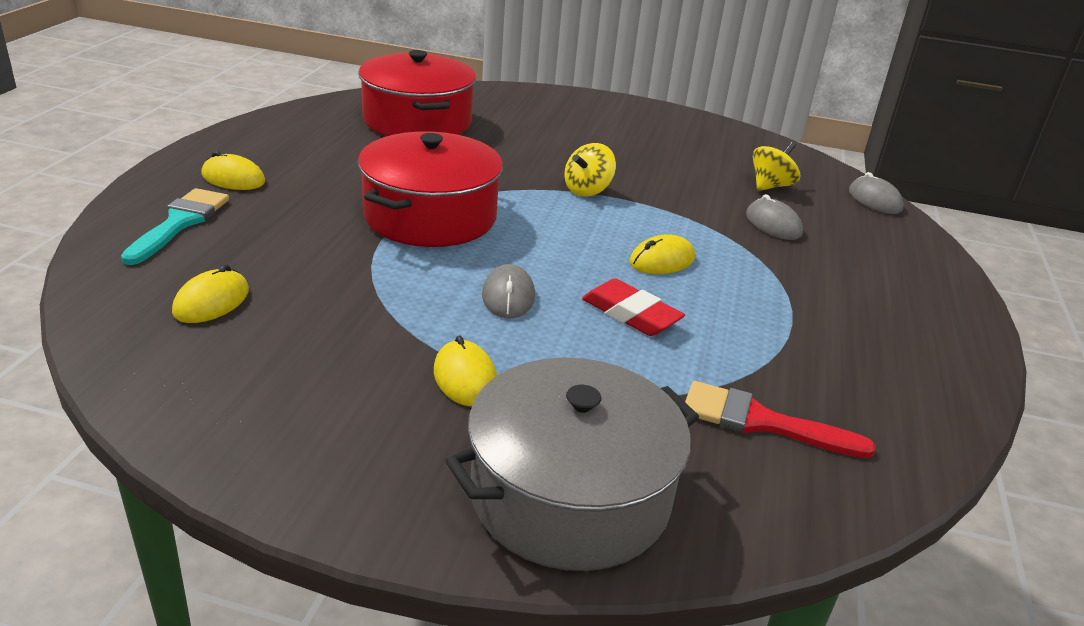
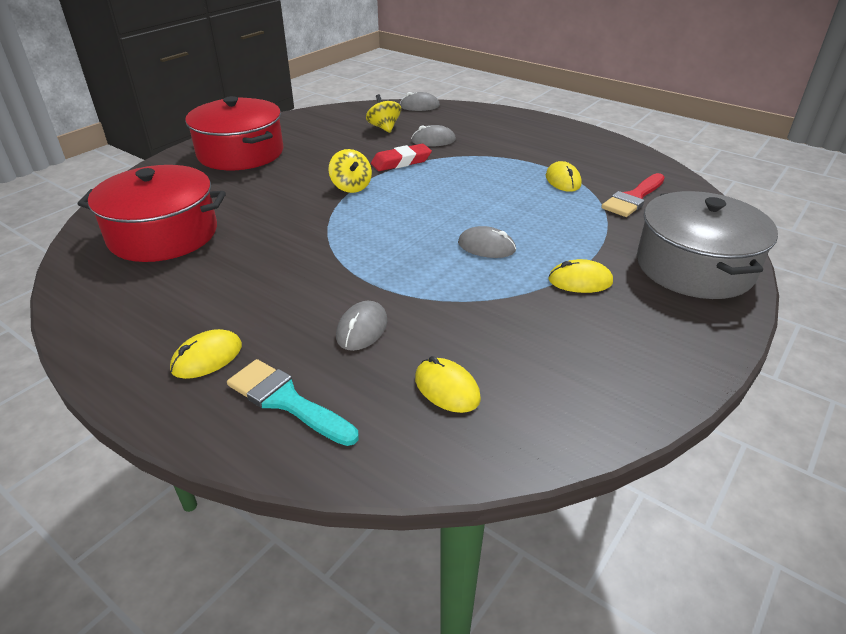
camera: 65 degrees left, 5 degrees up
(299, 241) = (362, 329): none -> grey mouse
(430, 216) = (354, 258): red pot -> red pot (240, 153)
(631, 314) = (521, 209): red eraser -> red eraser (401, 162)
(662, 260) = (461, 184): yellow mouse -> yellow mouse (563, 180)

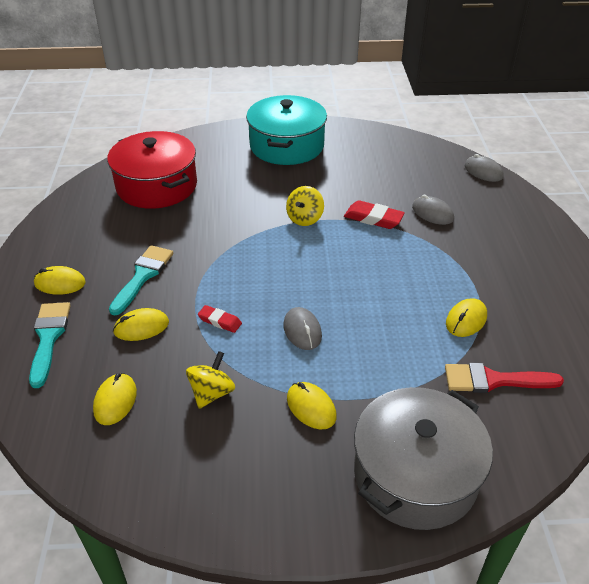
camera: 50 degrees right, 5 degrees up
(240, 153) = (286, 145): red pot -> turquoise pot
(287, 298) = (143, 276): none -> turquoise brush
(362, 329) = (141, 327): grey mouse -> yellow mouse
(384, 128) = (416, 178): yellow spinning top -> yellow spinning top (212, 393)
(418, 281) = (220, 321): none -> red eraser

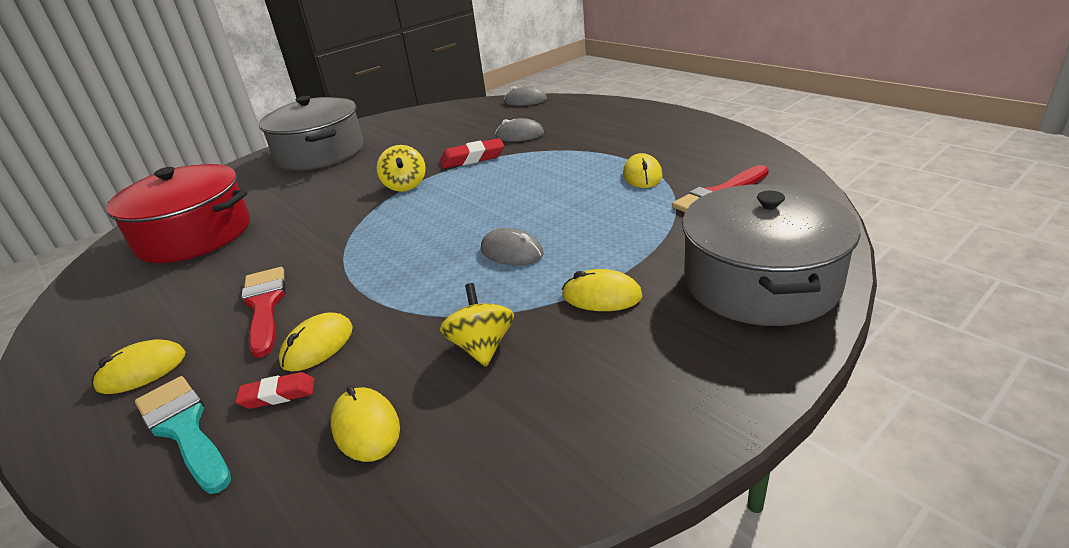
camera: 35 degrees left, 10 degrees down
(143, 276) = (264, 306): turquoise brush -> red brush
(220, 321) = (412, 291): red eraser -> red eraser (278, 395)
(286, 145) = (320, 153): turquoise pot -> grey pot

